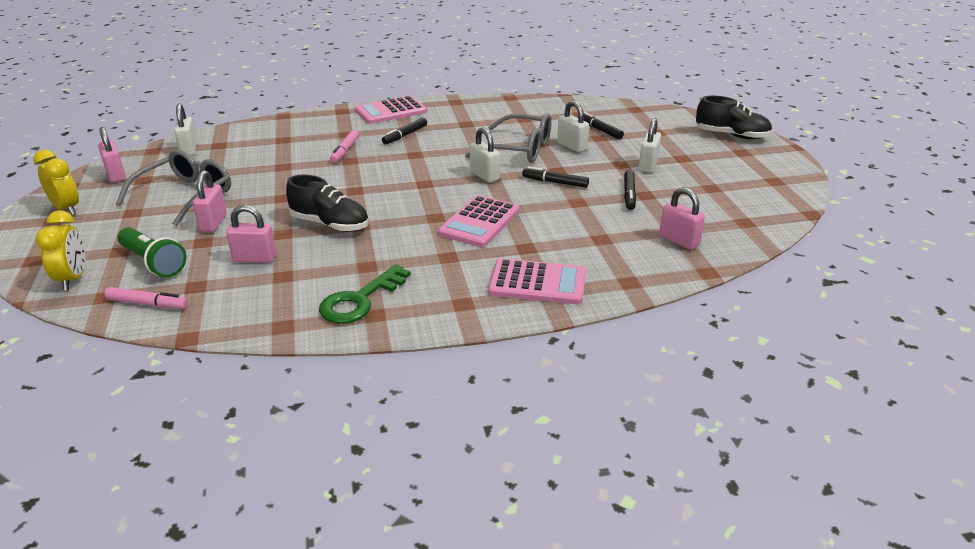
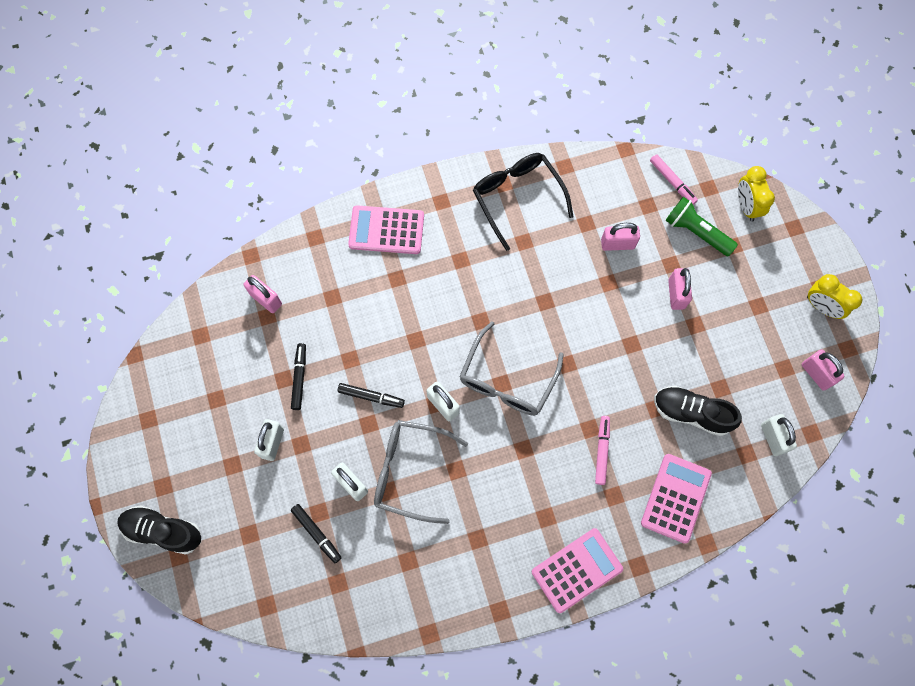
camera: 175 degrees right, 40 degrees up
(147, 304) = (672, 182): pink marker -> pink marker turned 135 degrees counterclockwise
(184, 196) = (726, 339): grey glasses -> grey glasses (507, 379)
(330, 224) = (572, 300): black shoe -> black shoe (691, 413)
(360, 300) = (518, 198): green key -> black glasses
(405, 135) = (544, 497): black marker -> none
(479, 222) = (440, 315): pink calculator -> pink calculator (675, 498)

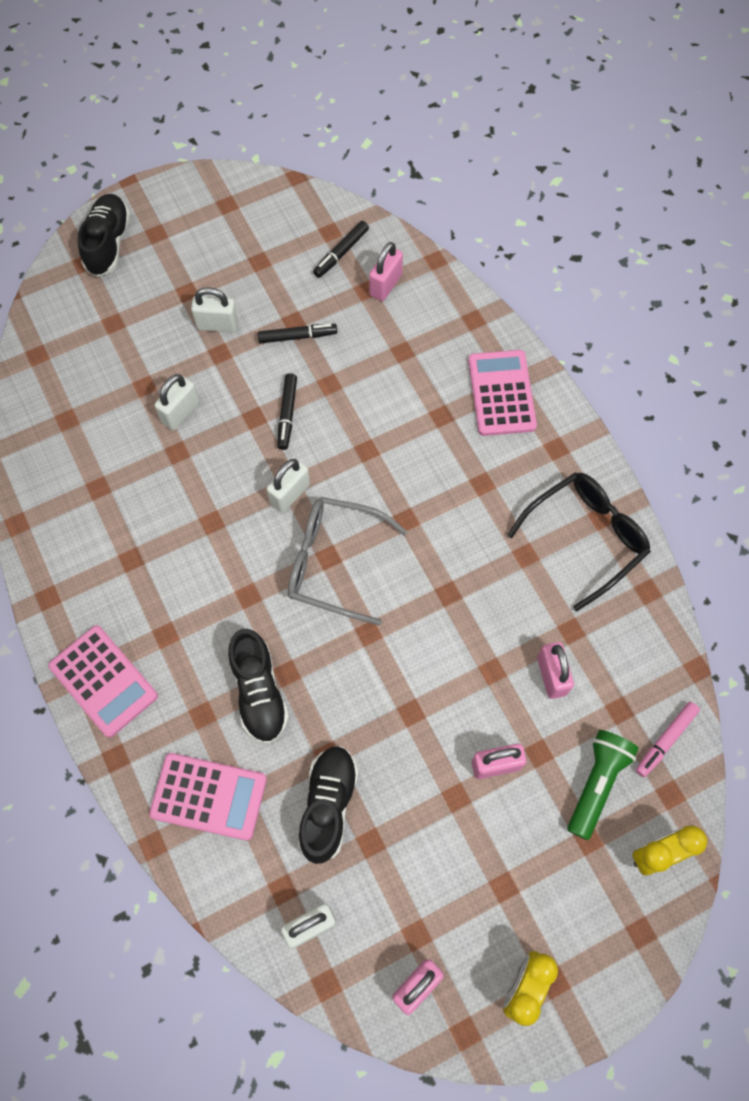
camera: 80 degrees right, 5 degrees down
(316, 534) = (120, 388): black marker -> black marker (341, 253)
(411, 471) = (203, 473): grey glasses -> none
(602, 451) = (259, 692): pink marker -> black shoe

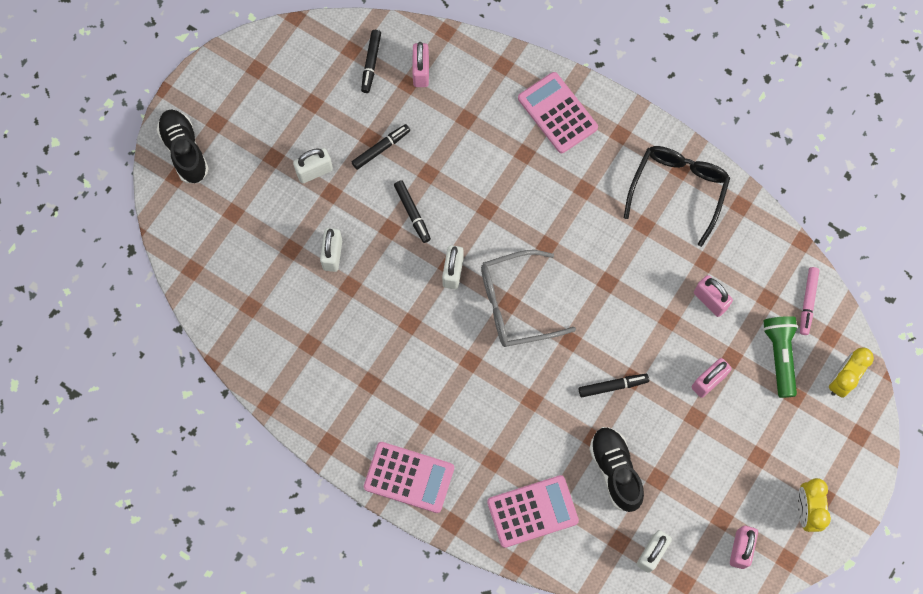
camera: 30 degrees left, 5 degrees up
(259, 692) = (521, 423): black shoe -> none
(384, 709) = (613, 386): none -> black marker

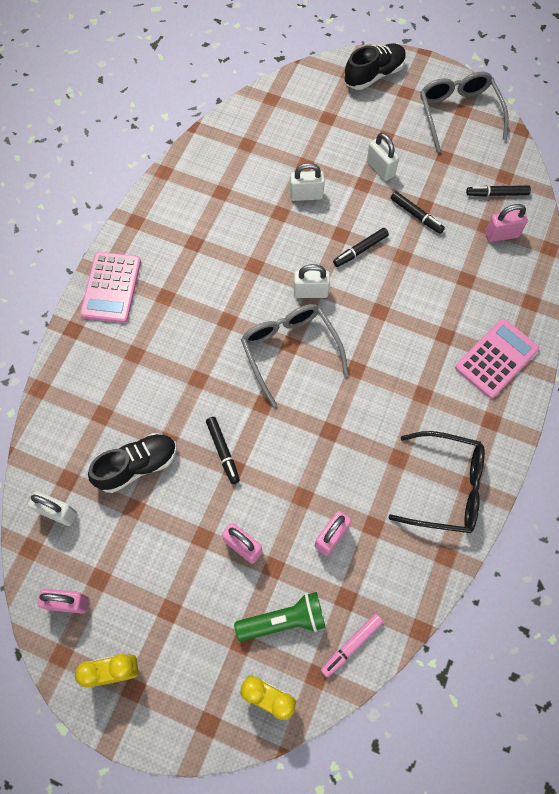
camera: 80 degrees right, 5 degrees down
(260, 75) = (458, 114): none -> grey glasses
(532, 511) = (90, 395): pink calculator -> none
(807, 302) = (351, 645): pink marker -> pink marker turned 45 degrees counterclockwise

